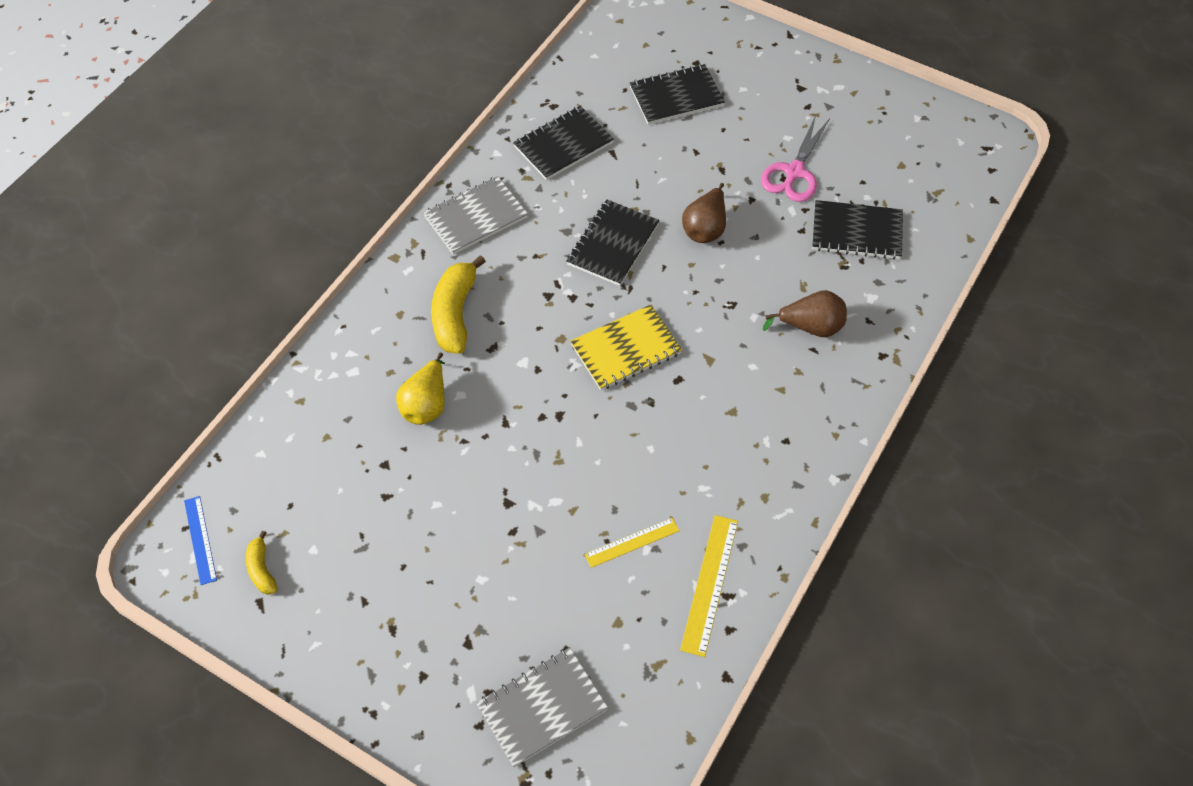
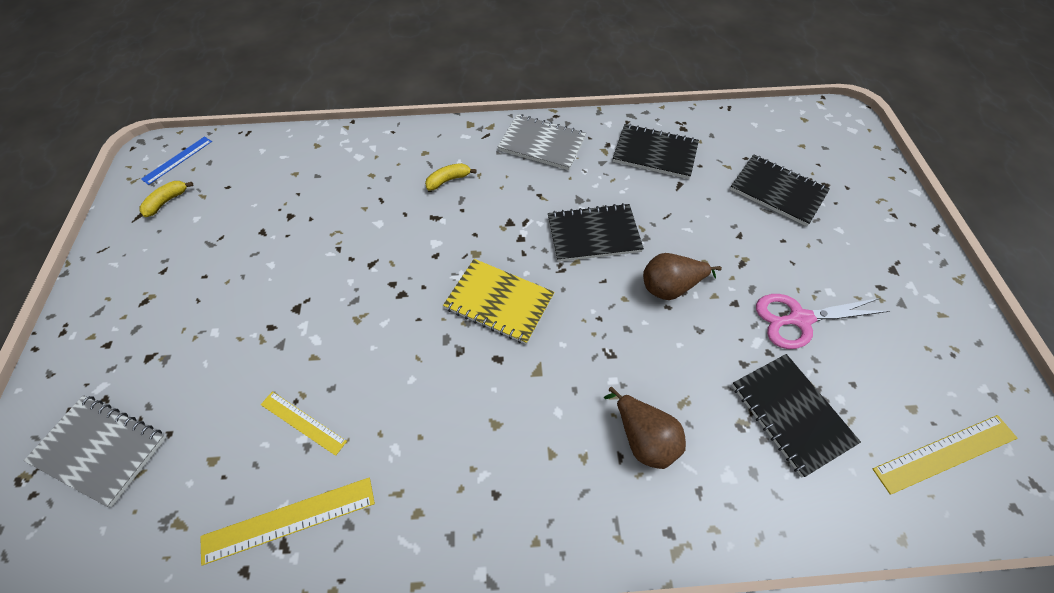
camera: 55 degrees right, 0 degrees up
(426, 404) = (357, 209): yellow pear -> none
(455, 314) = (448, 180): yellow banana -> yellow banana, size x0.52
(939, 174) = (945, 453): none -> yellow ruler

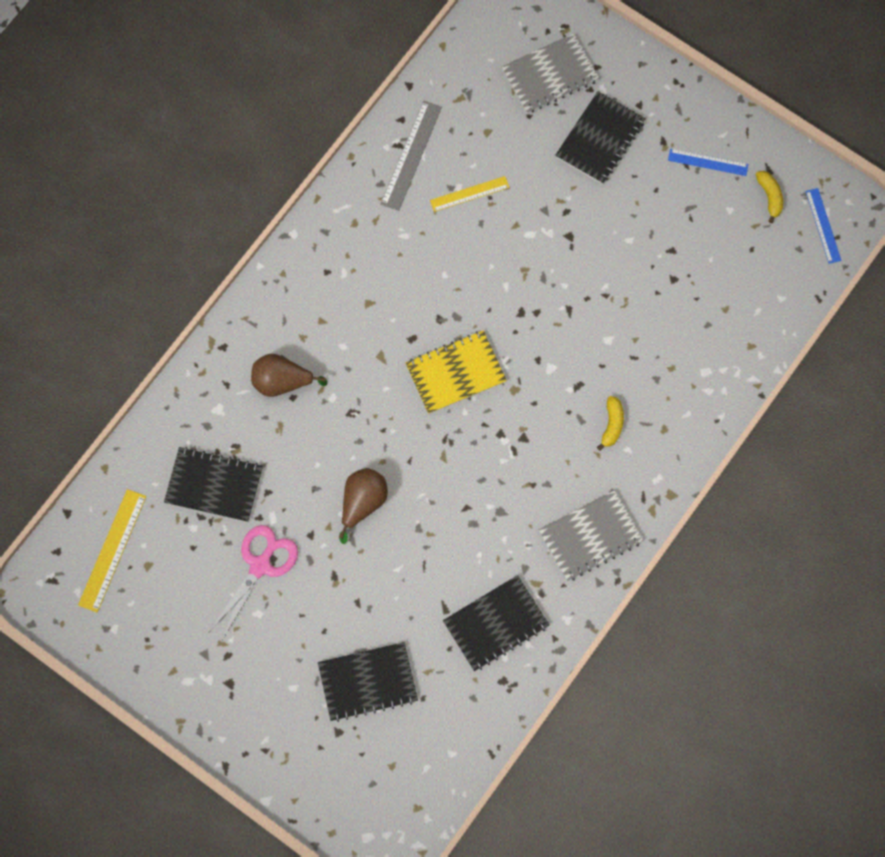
camera: 130 degrees right, 15 degrees up
(151, 257) = (708, 162): none -> blue ruler
(289, 520) = (411, 155): yellow ruler -> grey ruler
(593, 234) = (456, 491): black notebook -> black notebook (600, 139)

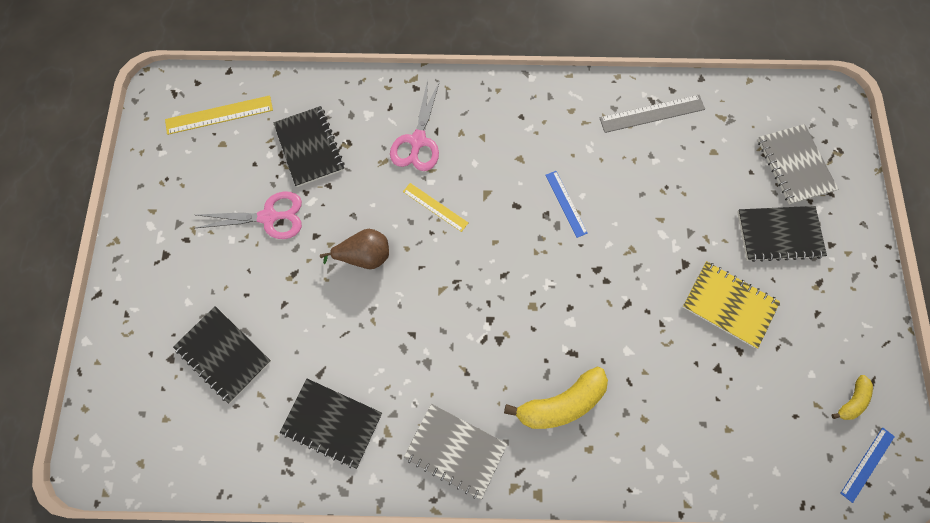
camera: 55 degrees right, 0 degrees up
(282, 382) = (418, 141): brown pear -> pink scissors
(455, 373) = (513, 254): yellow notebook -> yellow notebook (729, 305)
(469, 194) = (657, 171): yellow ruler -> yellow ruler (435, 207)
(550, 75) = (794, 165): grey notebook -> grey notebook turned 45 degrees clockwise
(612, 425) = (561, 403): yellow banana -> yellow banana, size x1.91
(708, 162) = (834, 329): blue ruler -> blue ruler (566, 203)

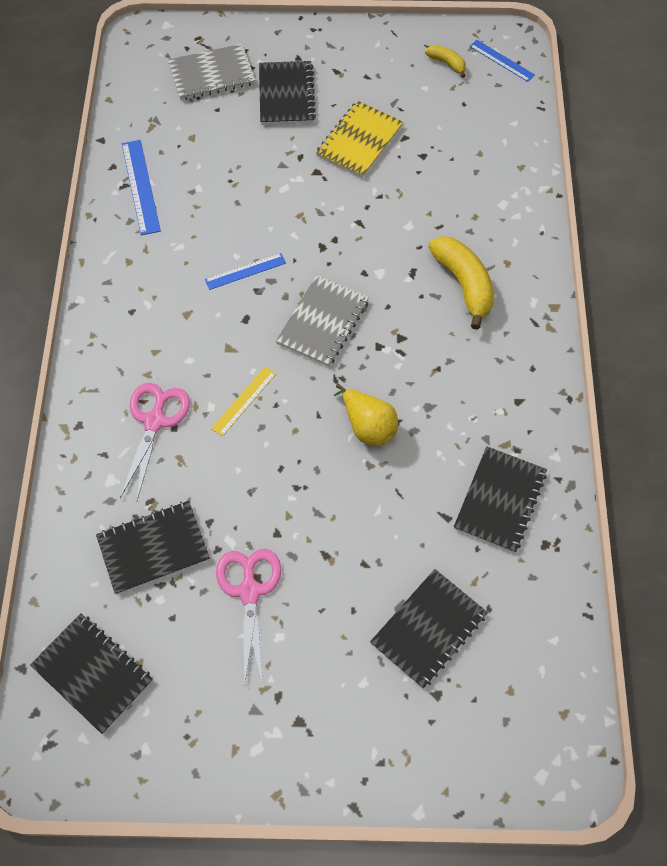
camera: 90 degrees left, 10 degrees down
(219, 115) = (92, 673): yellow ruler -> black notebook
(364, 255) = (303, 476): brown pear -> none
(409, 308) = (368, 426): none -> yellow pear
(418, 141) = (155, 421): pink scissors -> pink scissors turned 90 degrees counterclockwise
(455, 450) = (518, 378): grey notebook -> grey notebook (323, 322)
(652, 113) = (140, 187): grey ruler -> blue ruler

